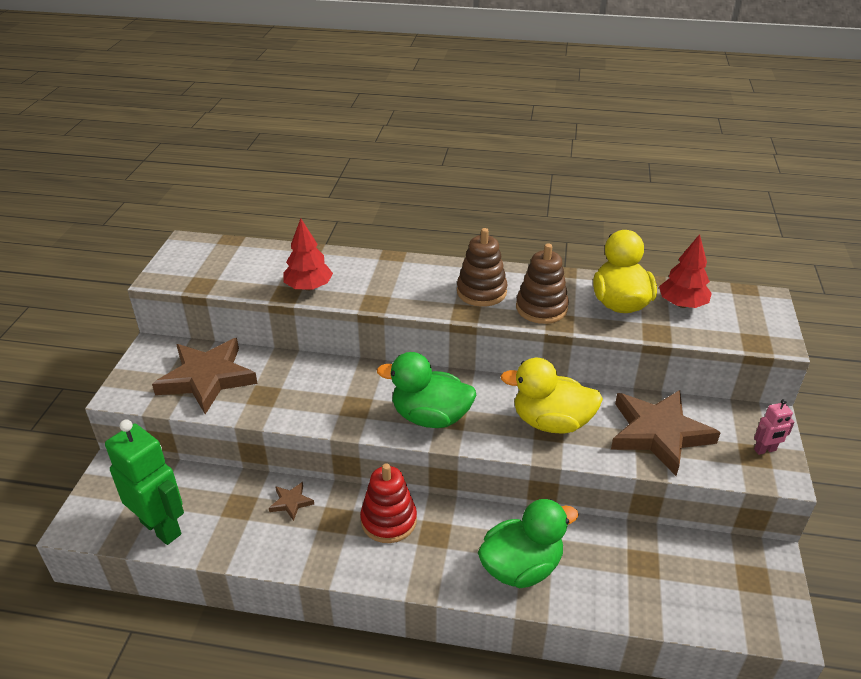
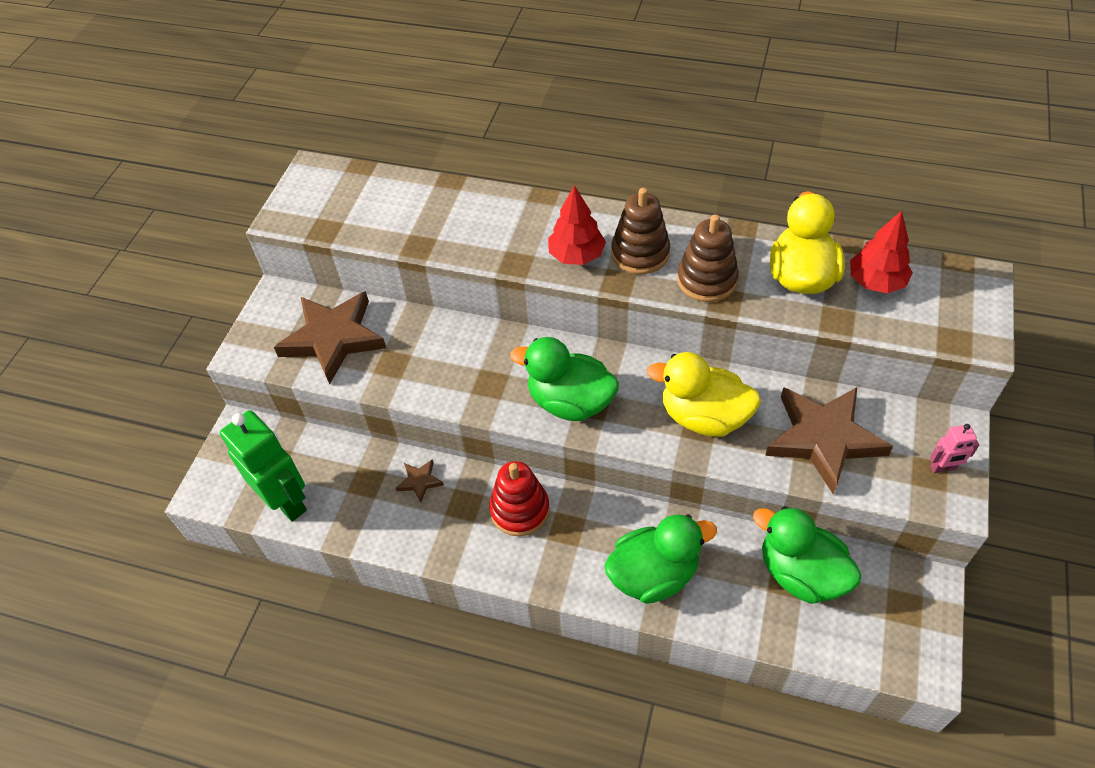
camera: 10 degrees right, 15 degrees up
(309, 287) = (444, 238): red tree -> red tree (576, 255)
(655, 557) = (801, 573): none -> green duck

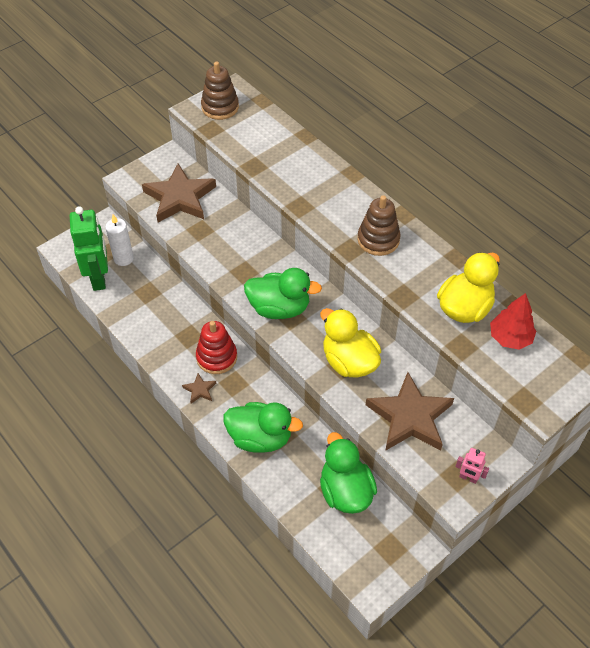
camera: 30 degrees right, 0 degrees up
(300, 458) = (123, 258): none -> white candle
(420, 481) = (175, 309): brown star -> brown star (200, 390)
(570, 402) = (279, 308): green duck -> green duck turned 135 degrees clockwise
(576, 255) = (339, 220): red tree -> none
(707, 280) = (404, 277): brown stacking toy -> brown stacking toy (220, 107)

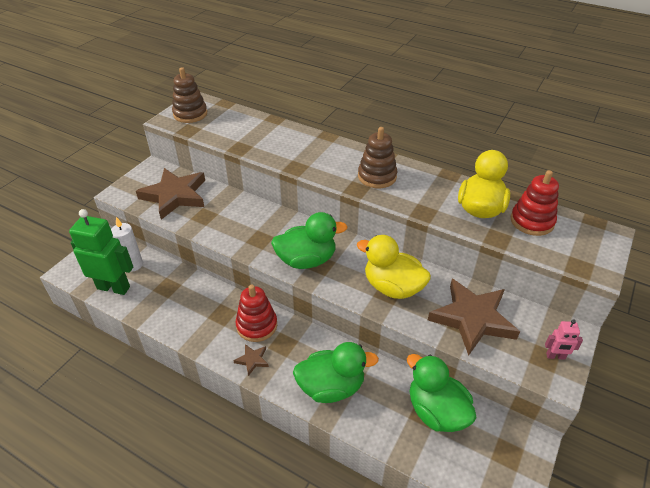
camera: 20 degrees left, 10 degrees down
(99, 278) = (114, 287): green robot -> green robot turned 45 degrees counterclockwise
(510, 338) = (532, 221): red tree -> red stacking toy

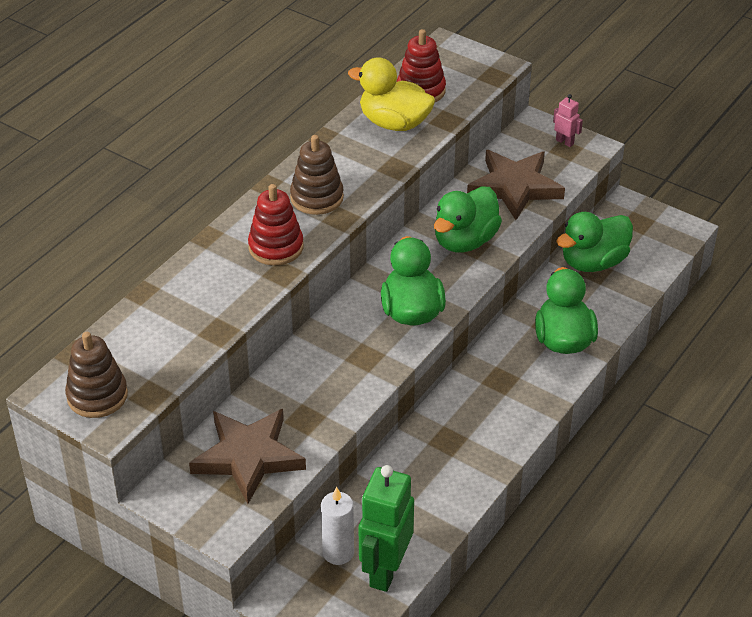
camera: 85 degrees left, 0 degrees up
(252, 360) = (524, 408): brown star -> none
(257, 325) = (469, 404): red stacking toy -> red stacking toy (276, 247)
(392, 287) = (465, 241): yellow duck -> green duck
(555, 356) = (565, 142): pink robot -> pink robot turned 60 degrees counterclockwise

